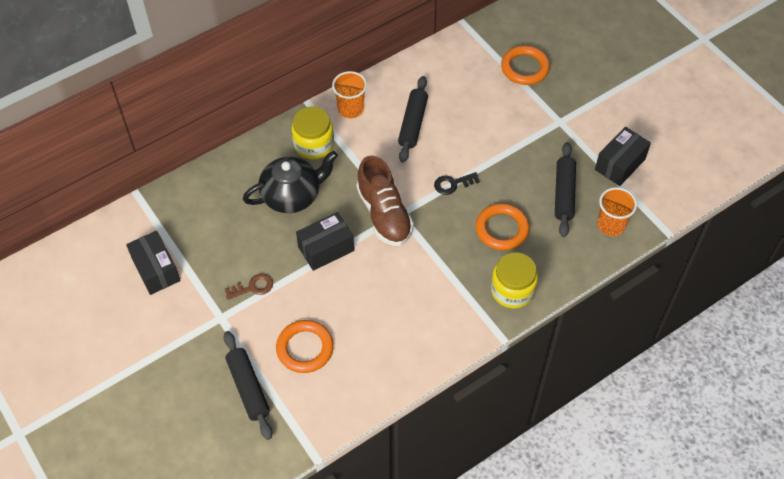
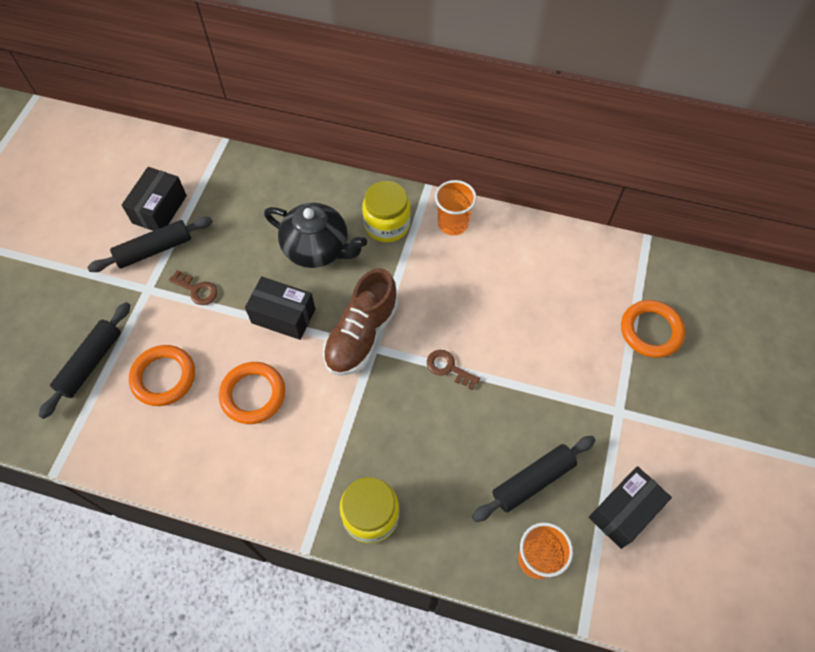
camera: 50 degrees right, 5 degrees up
(413, 124) = (485, 284): black rolling pin -> black rolling pin (154, 250)
(453, 184) = (449, 368): black key -> brown key
(502, 229) = (435, 451): orange ring -> orange ring (253, 394)
(620, 164) = (624, 511): black box -> black box turned 45 degrees counterclockwise

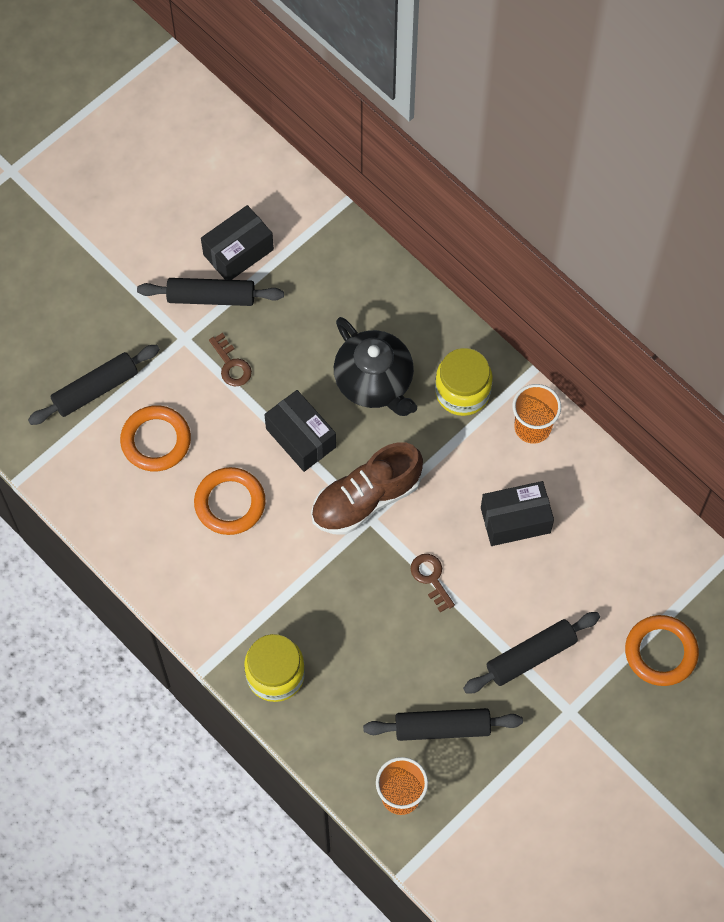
camera: 30 degrees right, 5 degrees up
(562, 385) = (531, 656): none -> black rolling pin
(624, 511) = (508, 802): black box -> black box (515, 520)

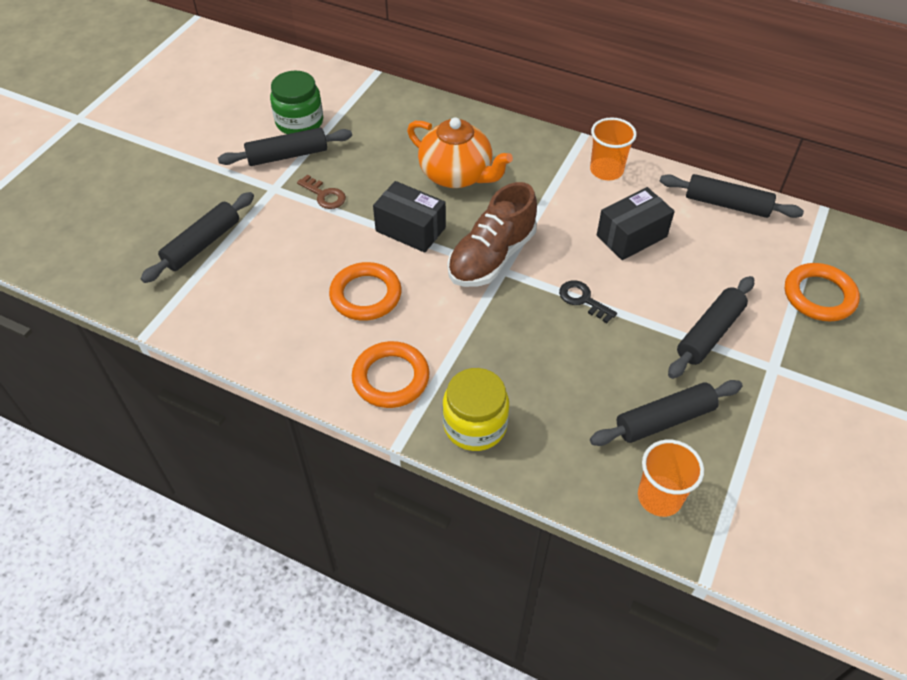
camera: 20 degrees left, 15 degrees down
(156, 440) = (275, 267): orange ring -> orange ring (391, 378)
(238, 252) = (299, 122): black box -> green jar
(375, 382) = (457, 175): black teapot -> orange teapot
(431, 578) = (583, 300): brown key -> black key
(462, 392) = (534, 163): yellow jar -> none
(634, 513) = (727, 204): none -> black rolling pin

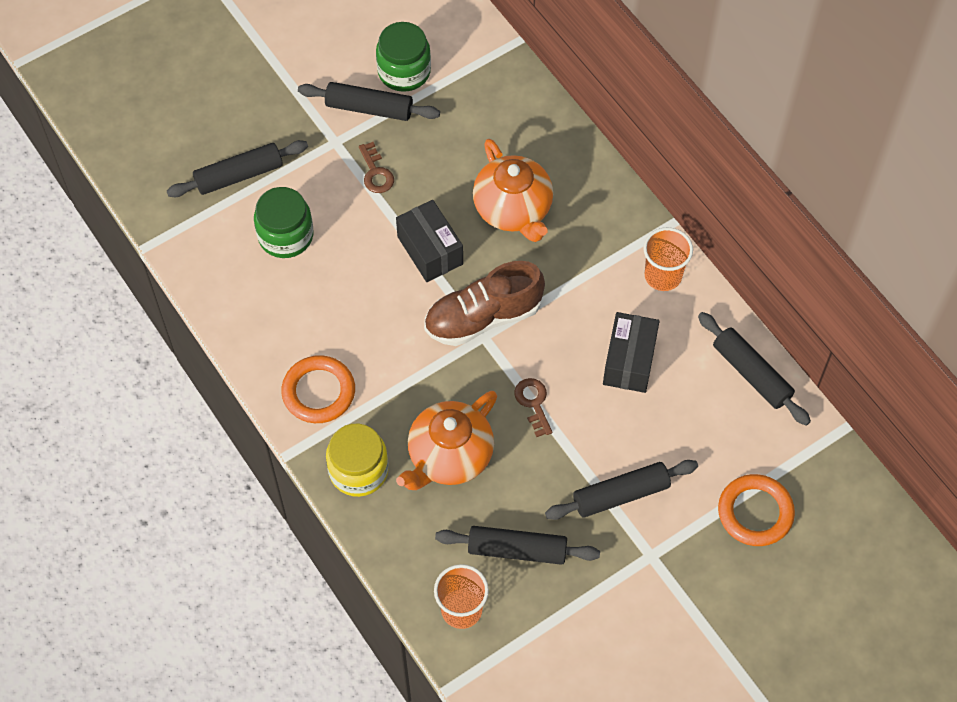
camera: 30 degrees right, 10 degrees up
(275, 271) = (285, 236): none -> green jar
(366, 295) = (347, 300): orange ring -> none
(546, 374) = (449, 456): none -> orange teapot
(583, 300) = (533, 403): black key -> brown key
(631, 236) = (629, 361): black box -> black box turned 75 degrees counterclockwise

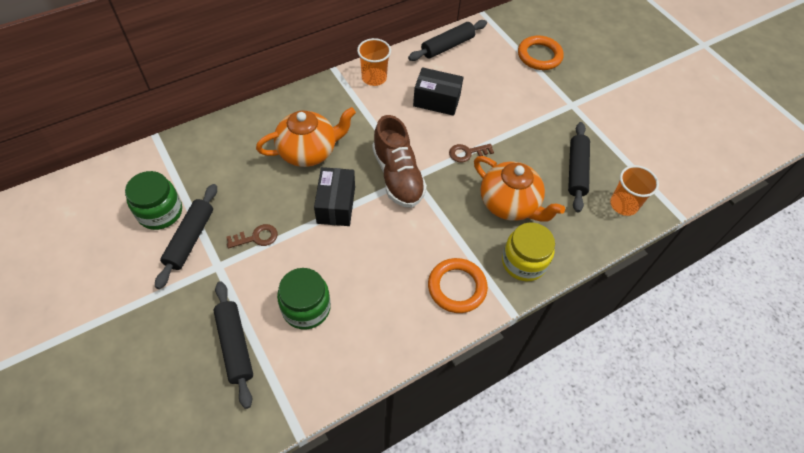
camera: 90 degrees left, 5 degrees down
(430, 250) = (336, 205): black box -> black box turned 60 degrees counterclockwise
(621, 495) = (532, 114): black rolling pin -> none

